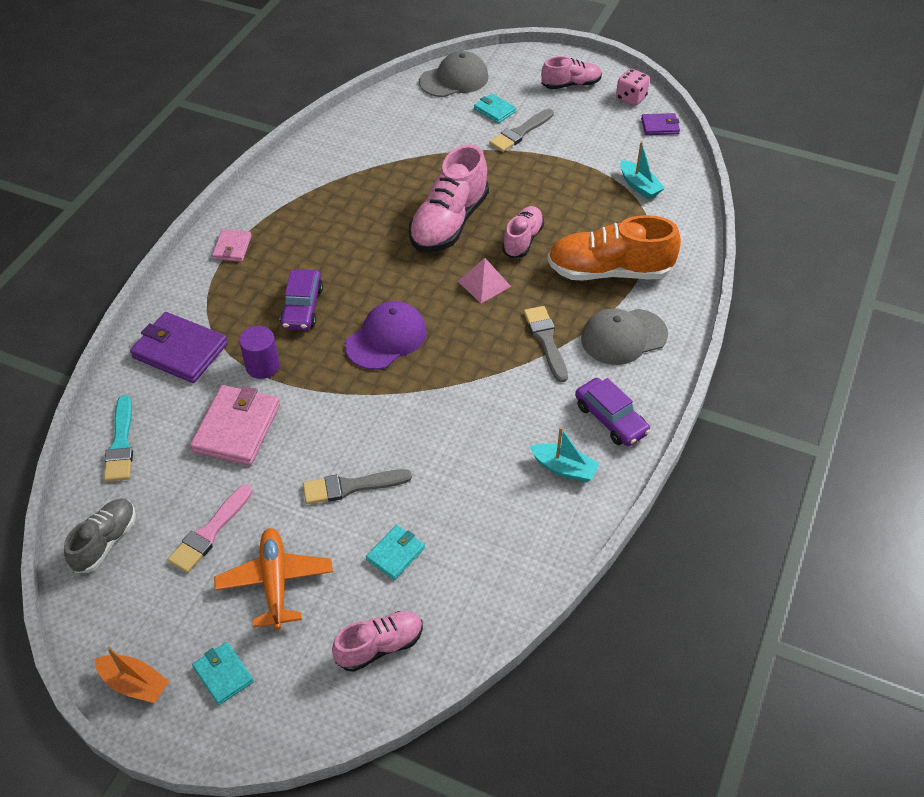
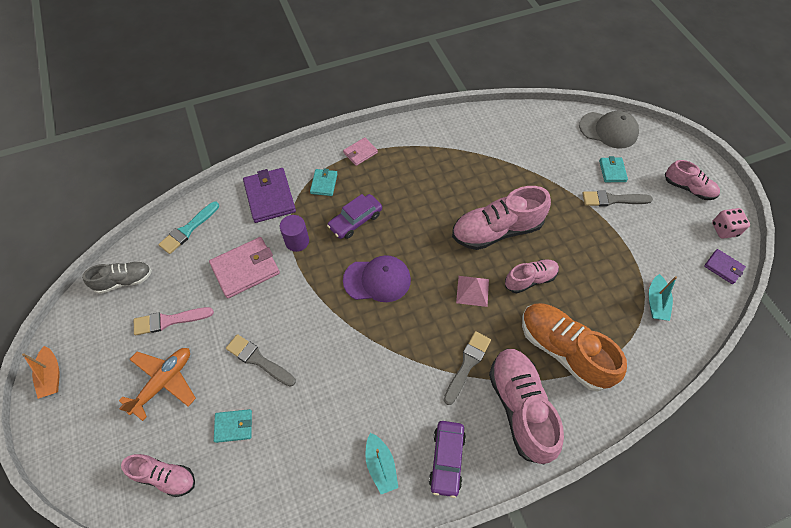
camera: 45 degrees right, 10 degrees up
(223, 674) = (87, 412): turquoise wallet -> turquoise wallet (324, 183)
(623, 337) = (520, 407): grey cap -> pink shoe

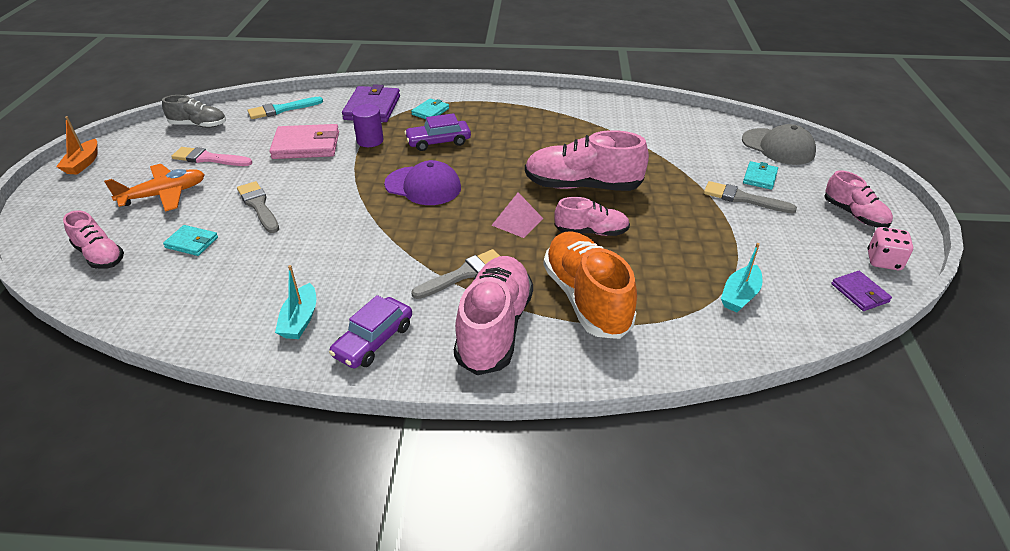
camera: 25 degrees right, 20 degrees down
(360, 153) = (484, 101): pink wallet -> none

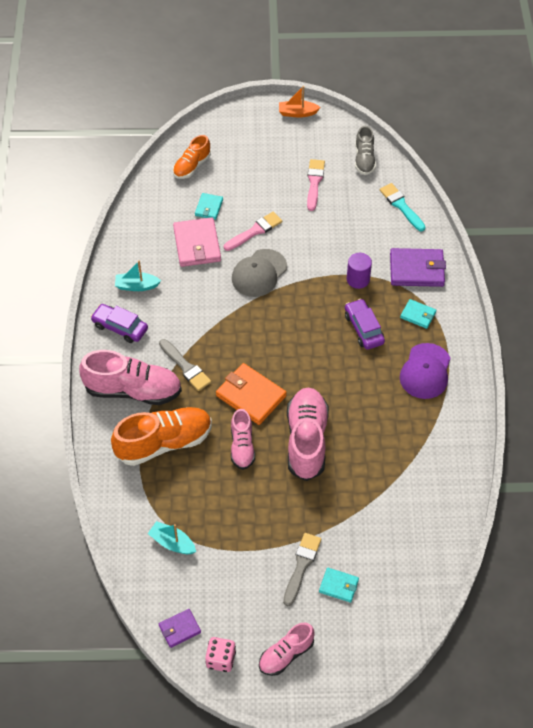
camera: 85 degrees right, 15 degrees up
(100, 255) = (192, 166): pink shoe -> orange shoe
(164, 195) = (263, 173): orange plane -> none
(258, 206) = (255, 231): grey brush -> pink brush
(306, 145) = (343, 238): pink wallet -> pink wallet (197, 244)
(423, 186) = (293, 328): purple cap -> purple cap (425, 371)
(517, 221) = (251, 396): pink pyramid -> orange wallet
(778, 147) = (399, 613): grey cap -> grey cap (259, 273)

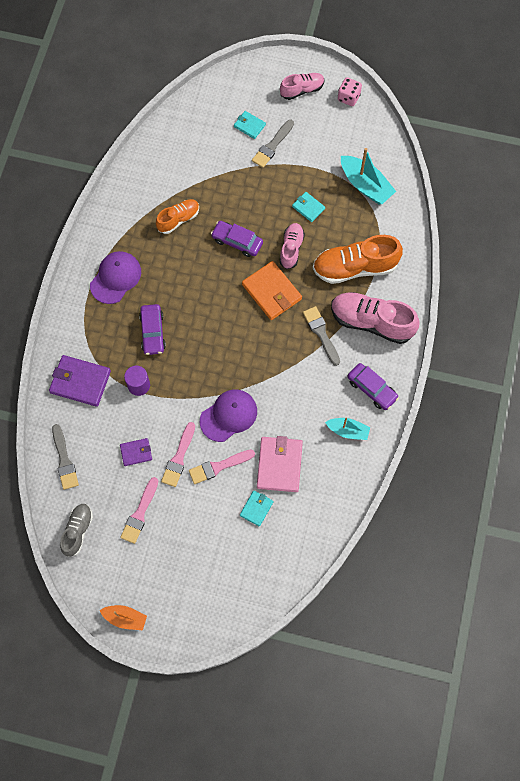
camera: 165 degrees left, 15 degrees up
(172, 543) = (365, 185): turquoise boat -> turquoise boat, size x1.61
(179, 629) = (373, 124): purple wallet -> purple wallet (136, 452)
(192, 166) = (260, 570): orange shoe -> orange shoe (178, 219)
(259, 273) = (228, 416): grey cap -> purple cap
(295, 230) = (179, 457): none -> pink brush
(306, 440) = (237, 241): pink shoe -> purple car
(401, 206) = (64, 460): turquoise brush -> grey brush
(418, 315) = (99, 334): turquoise wallet -> turquoise wallet (308, 208)

